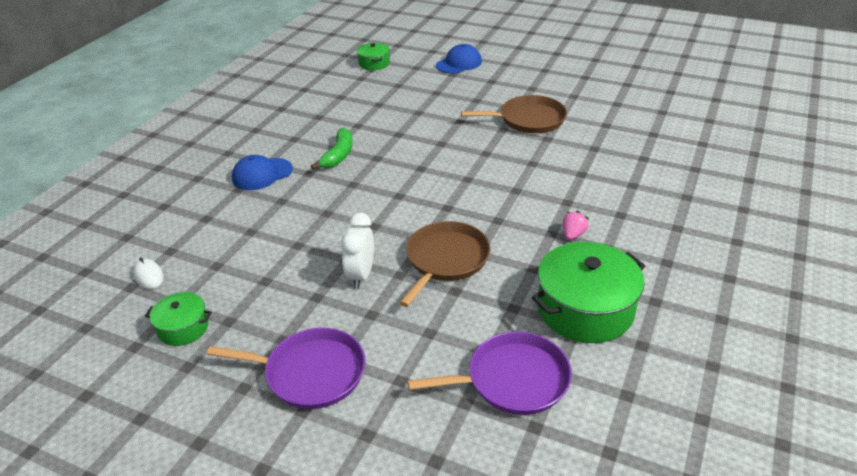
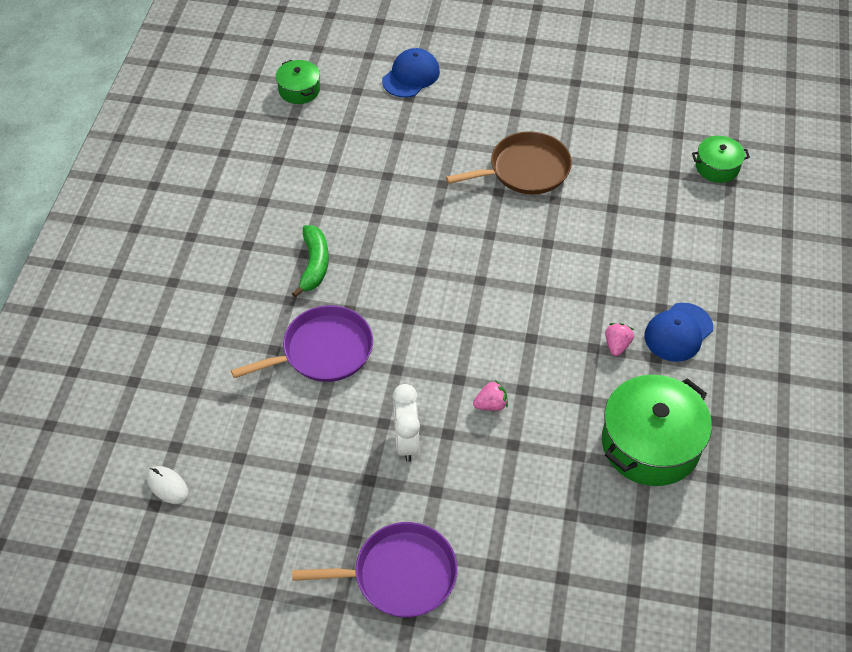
camera: 15 degrees left, 15 degrees up
(183, 328) = (241, 547): green pot -> green pot (717, 167)
(262, 174) = (232, 311): blue cap -> blue cap (678, 332)
(445, 260) = (491, 405): brown pan -> pink strawberry
(512, 380) = (600, 543): purple pan -> purple pan (323, 351)

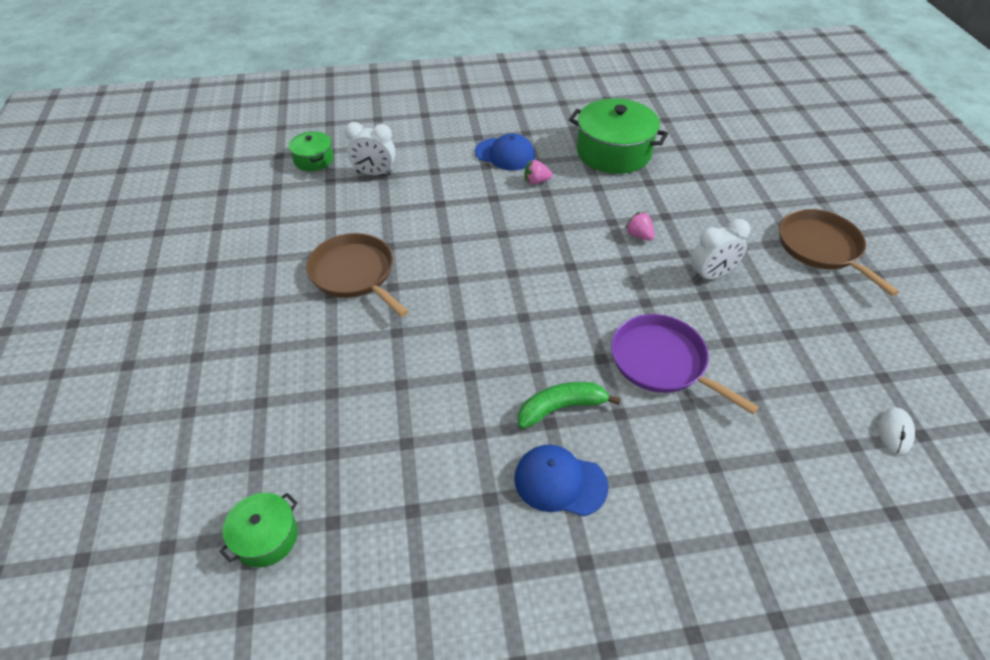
camera: 110 degrees left, 5 degrees down
(399, 575) = (821, 248): purple pan -> brown pan
(411, 76) = (218, 412): blue cap -> blue cap (560, 482)
(676, 210) = (374, 173): none -> white clock

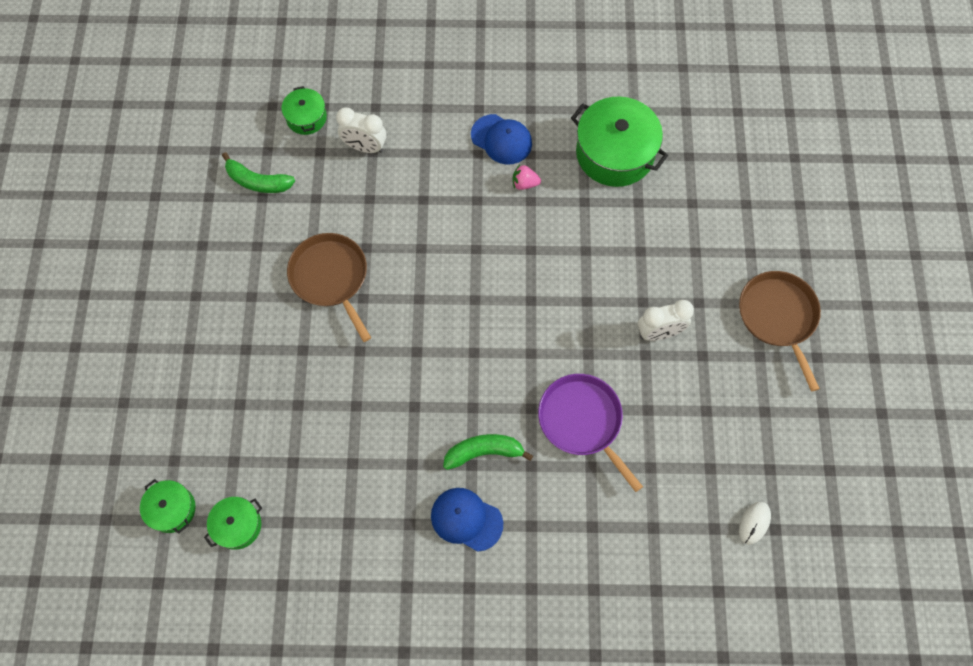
camera: 10 degrees right, 20 degrees up
(175, 532) = (172, 509): none -> green pot
(268, 209) = (258, 181): none -> green banana
(639, 235) = (606, 272): pink strawberry -> none

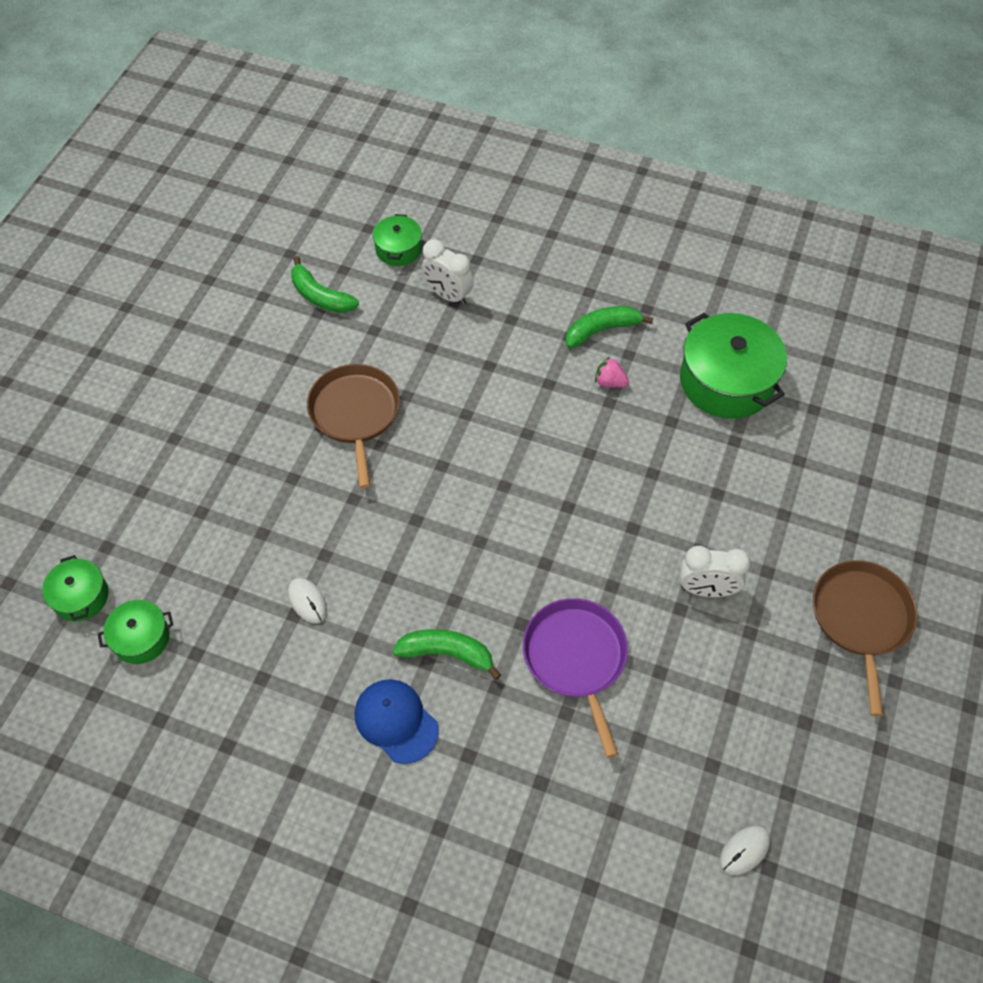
camera: 20 degrees right, 10 degrees down
(358, 448) = (307, 601): none -> white mouse
(501, 139) = (601, 330): blue cap -> green banana

